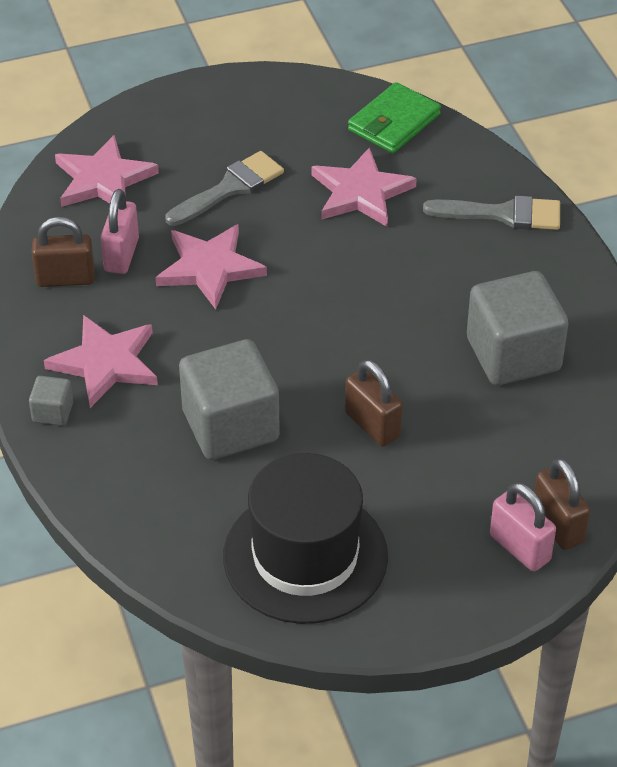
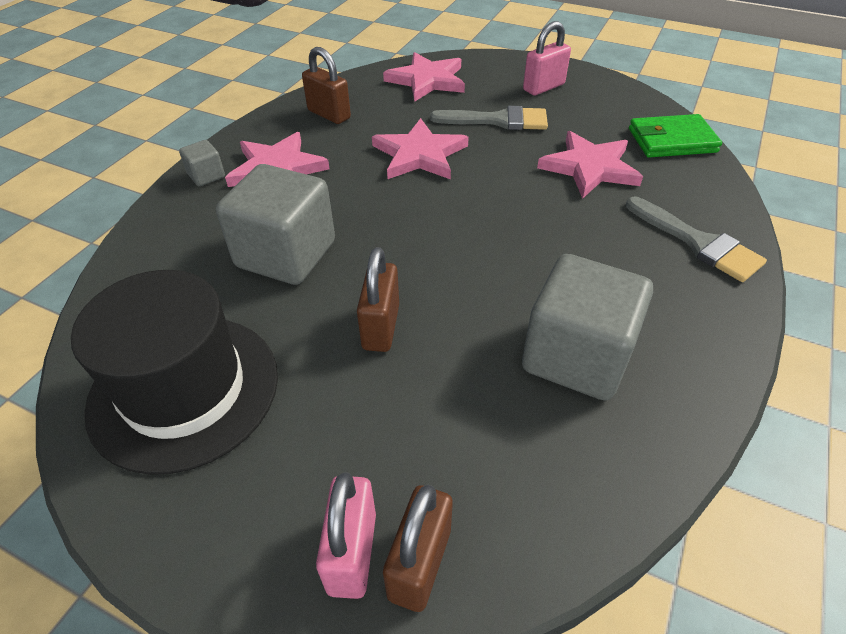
camera: 45 degrees right, 0 degrees up
(121, 255) = (378, 120): pink padlock -> pink padlock (543, 87)

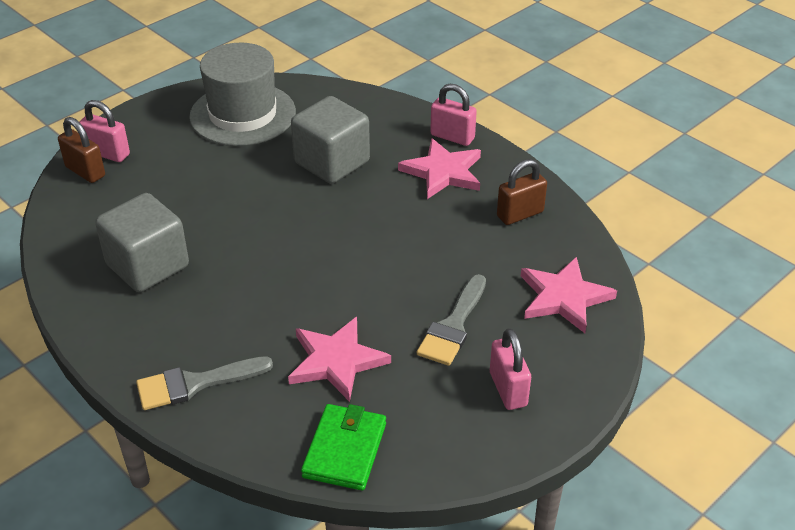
camera: 110 degrees right, 5 degrees down
(184, 390) = (242, 114): black hat -> grey hat
(206, 176) = (452, 137): grey cube -> pink padlock
(381, 327) = (235, 190): brown padlock -> none
(420, 155) = (420, 255): pink star -> none

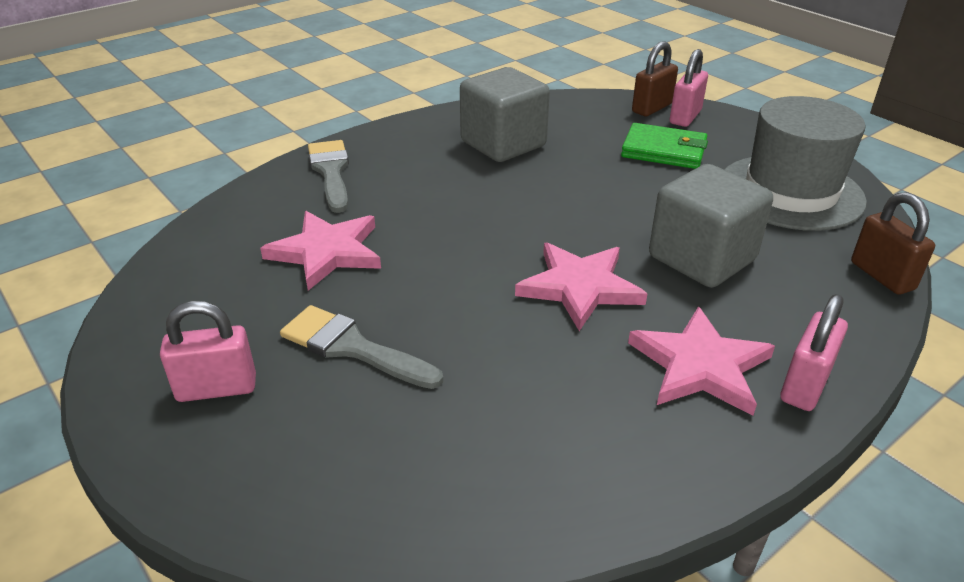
camera: 95 degrees right, 5 degrees down
(344, 450) = (198, 253): green wallet -> green wallet (663, 150)
(520, 214) = (595, 451): brown padlock -> brown padlock (882, 276)
(564, 297) = (376, 480): pink star -> pink star (580, 287)

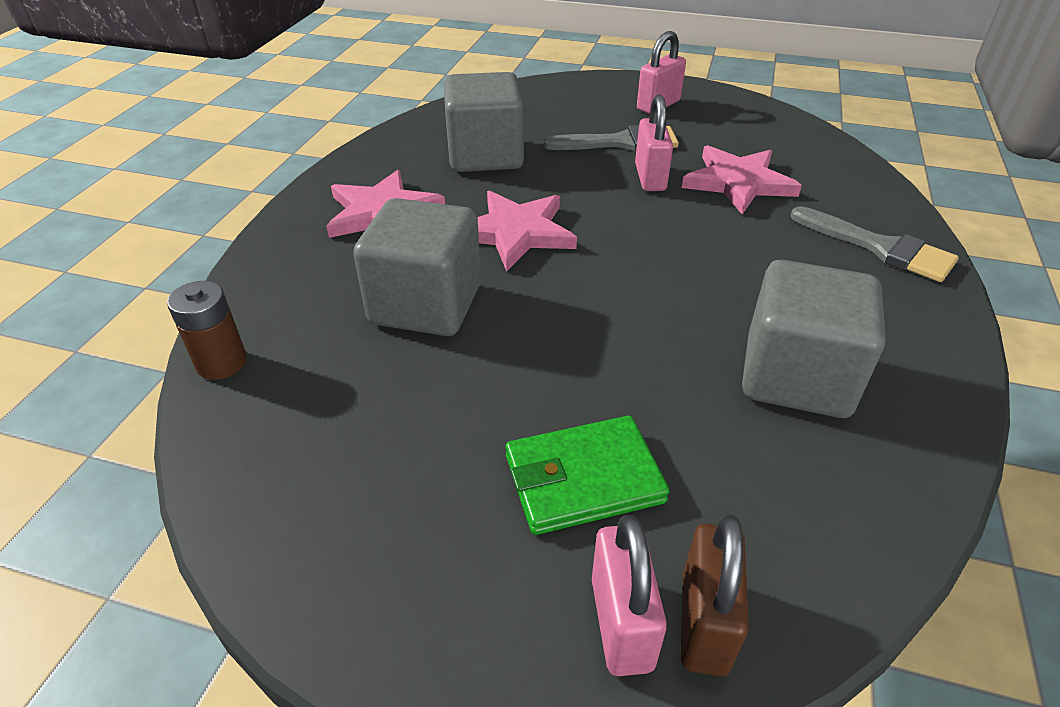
camera: 145 degrees right, 5 degrees up
(524, 401) = (485, 156): none -> grey cube
(790, 192) = (352, 469): grey hat -> none
(804, 385) = (298, 228): pink padlock -> pink padlock (650, 178)
(882, 276) = (222, 363): brown padlock -> brown battery

